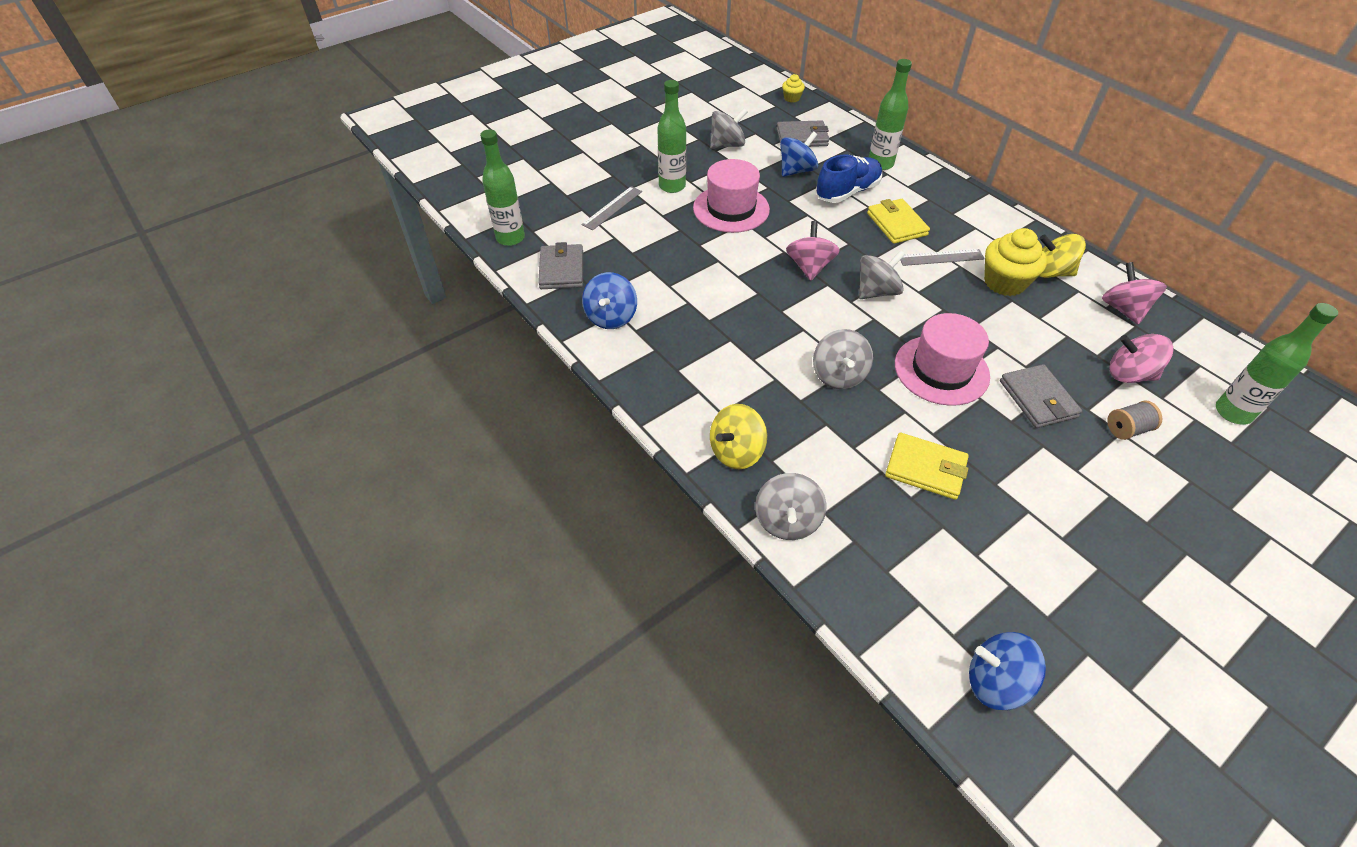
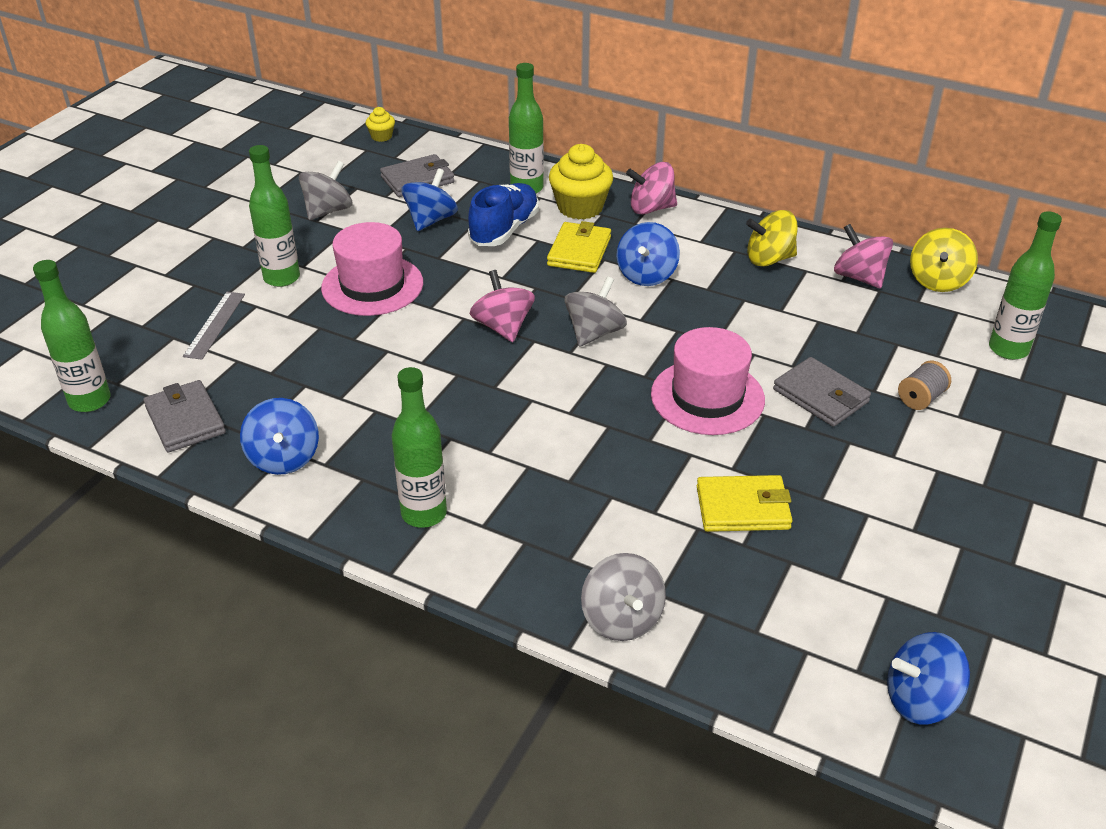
camera: 25 degrees left, 10 degrees down
(684, 389) = (424, 513): none -> green bottle
(736, 452) = (524, 563): yellow spinning top -> yellow spinning top (938, 281)
(838, 375) = (598, 438): grey spinning top -> none
(896, 224) = (579, 251): yellow wallet -> yellow wallet turned 60 degrees clockwise
(941, 257) = (646, 275): grey ruler -> blue spinning top
(1004, 282) = (727, 283): yellow cupcake -> yellow cupcake (580, 207)
(1129, 374) = (896, 342): pink spinning top -> pink spinning top (651, 208)

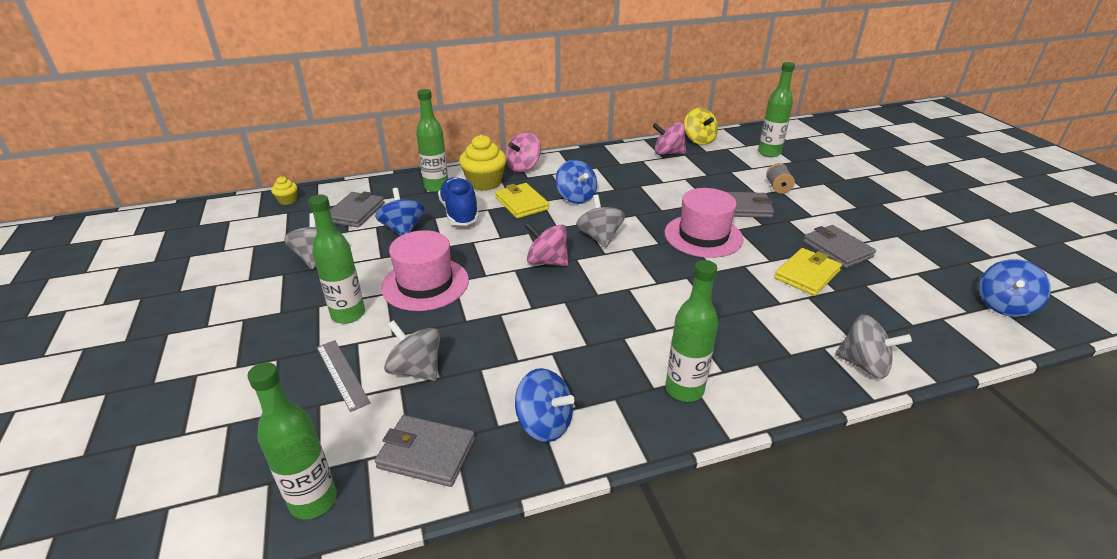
camera: 45 degrees left, 5 degrees down
(263, 355) = (416, 369): none -> grey spinning top
(769, 259) = (618, 163): yellow spinning top -> none
(840, 509) = (837, 249): none -> grey wallet

